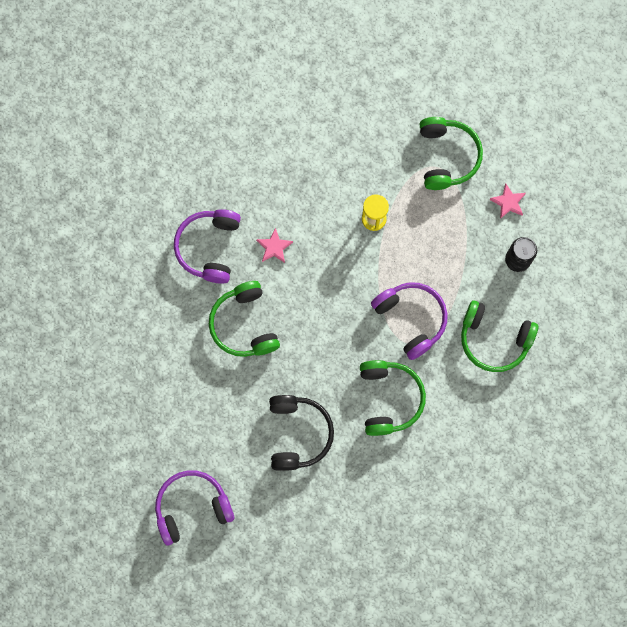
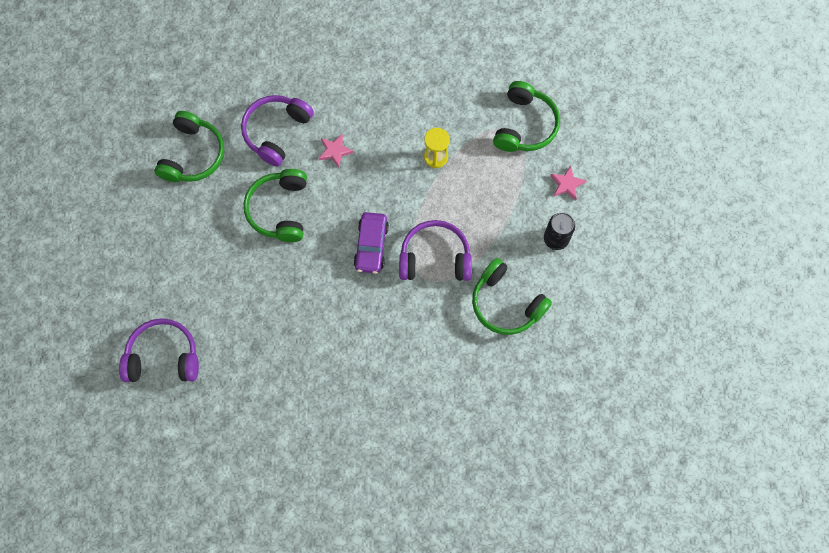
camera: 20 degrees right, 5 degrees down
(298, 434) = (288, 324): black headphones -> none
(346, 329) = (371, 246): none -> purple car
(389, 399) = (385, 323): green headphones -> green headphones (193, 155)
(411, 319) = (435, 258): purple headphones -> purple headphones turned 75 degrees counterclockwise

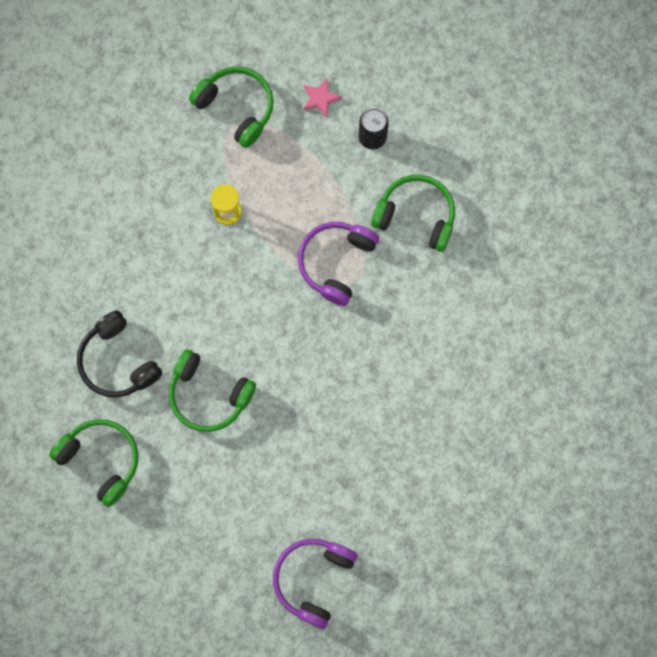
camera: 65 degrees left, 5 degrees up
(276, 132) = (118, 361): purple headphones -> black headphones
(335, 151) = (170, 310): pink star -> none
(371, 246) = (293, 319): purple car -> none
(506, 303) = (416, 216): green headphones -> green headphones turned 135 degrees counterclockwise

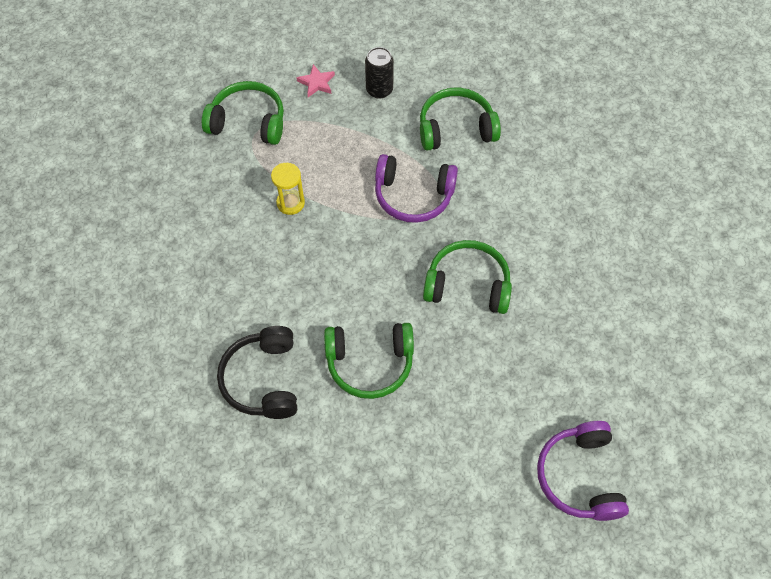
camera: 30 degrees left, 15 degrees down
(100, 460) = (300, 481): green headphones -> green headphones (467, 285)
(118, 361) = (263, 379): black headphones -> black headphones turned 60 degrees clockwise
(336, 263) = (413, 195): purple headphones -> purple headphones turned 75 degrees counterclockwise

